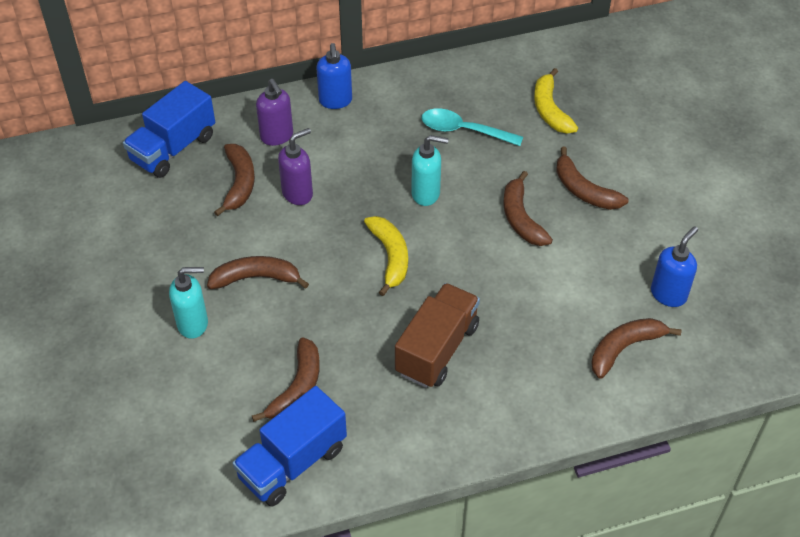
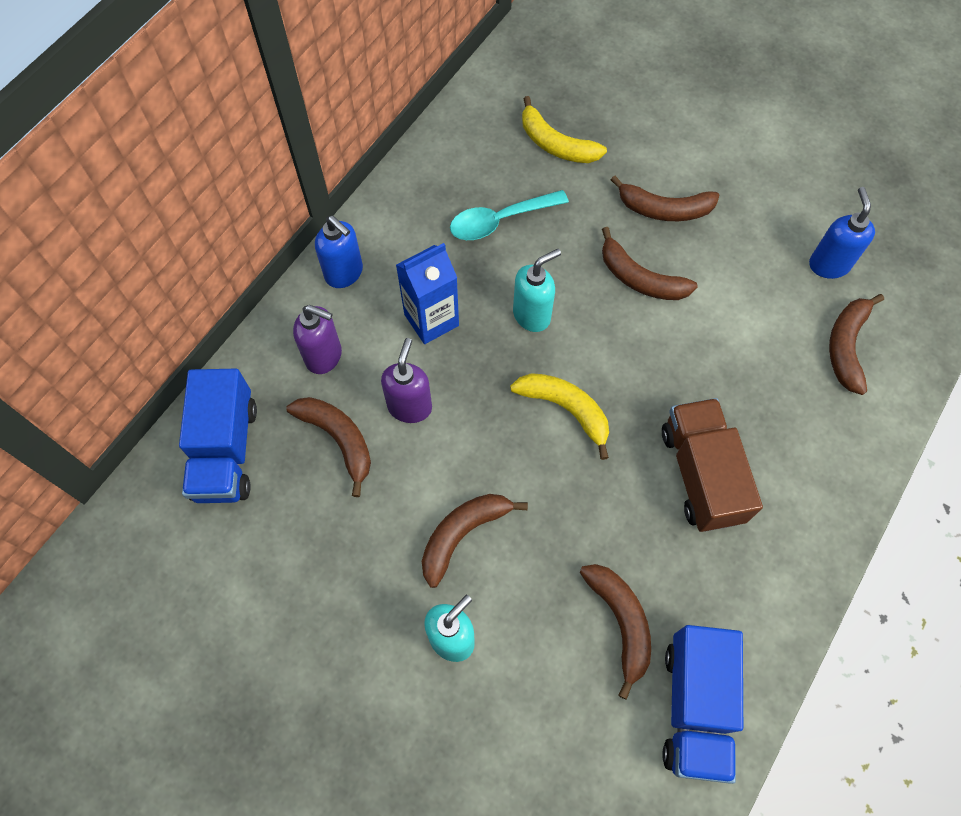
camera: 40 degrees left, 15 degrees up
(360, 157) = (431, 320): none -> blue carton

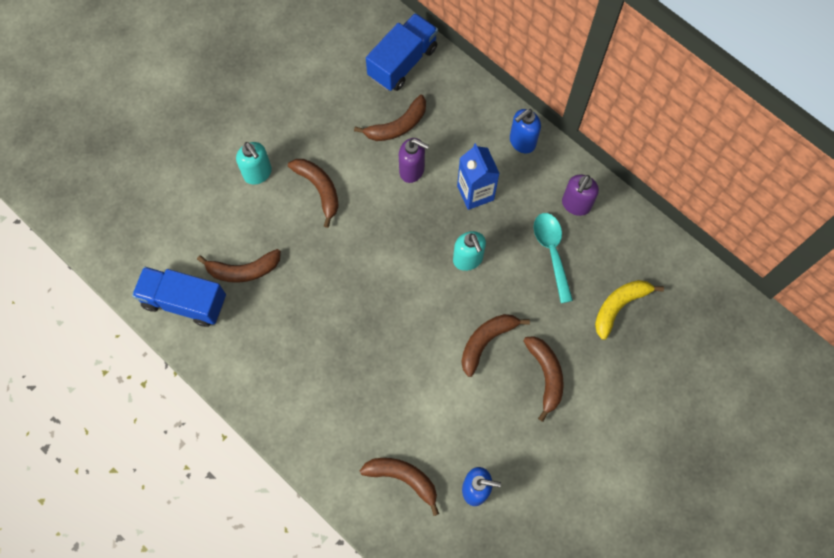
camera: 100 degrees right, 5 degrees up
(226, 451) = (402, 62): blue truck -> blue truck turned 120 degrees clockwise
(324, 356) = (458, 123): purple soap dispenser -> purple soap dispenser (576, 205)
(565, 409) = (391, 267): yellow banana -> none
(664, 209) = (545, 375): brown banana -> brown banana turned 150 degrees clockwise
(701, 474) = (327, 344): brown truck -> none

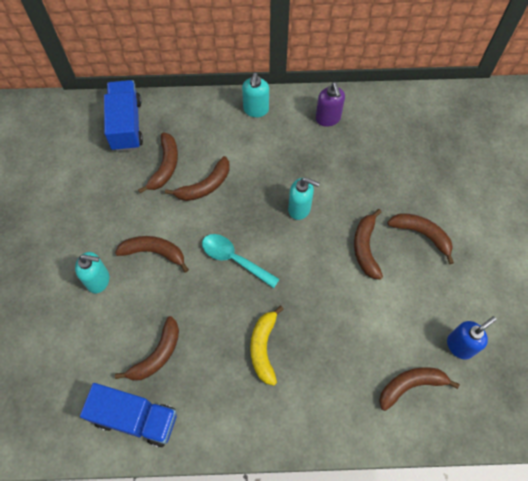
camera: 45 degrees left, 5 degrees down
(184, 301) = (135, 418): blue truck -> blue truck turned 135 degrees counterclockwise
(412, 170) = (205, 185): purple soap dispenser -> brown banana
(475, 193) = (260, 164): blue carton -> none
(522, 142) = (256, 110): blue soap dispenser -> turquoise soap dispenser
(552, 252) = (344, 158): turquoise spoon -> turquoise spoon (234, 259)
(619, 306) = (417, 155): yellow banana -> yellow banana (264, 348)

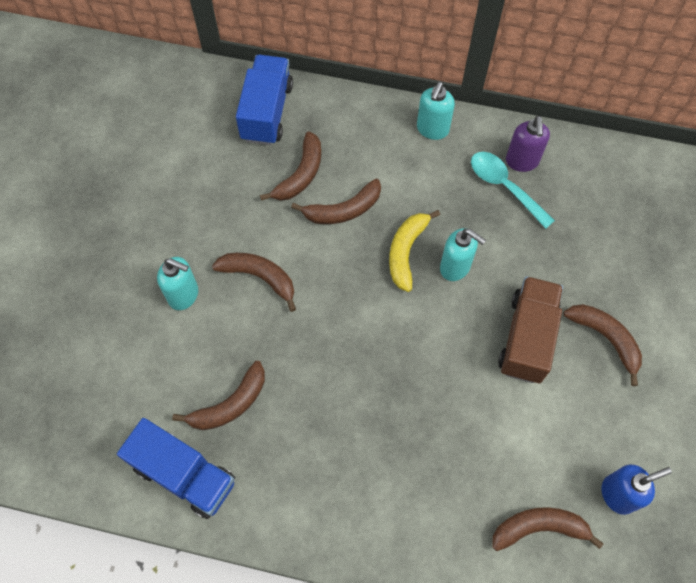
camera: 15 degrees right, 0 degrees up
(234, 259) = (356, 310): turquoise spoon -> turquoise spoon (504, 186)
(264, 348) = (363, 430): yellow banana -> yellow banana (406, 252)
(365, 248) = (527, 338): brown banana -> brown truck

